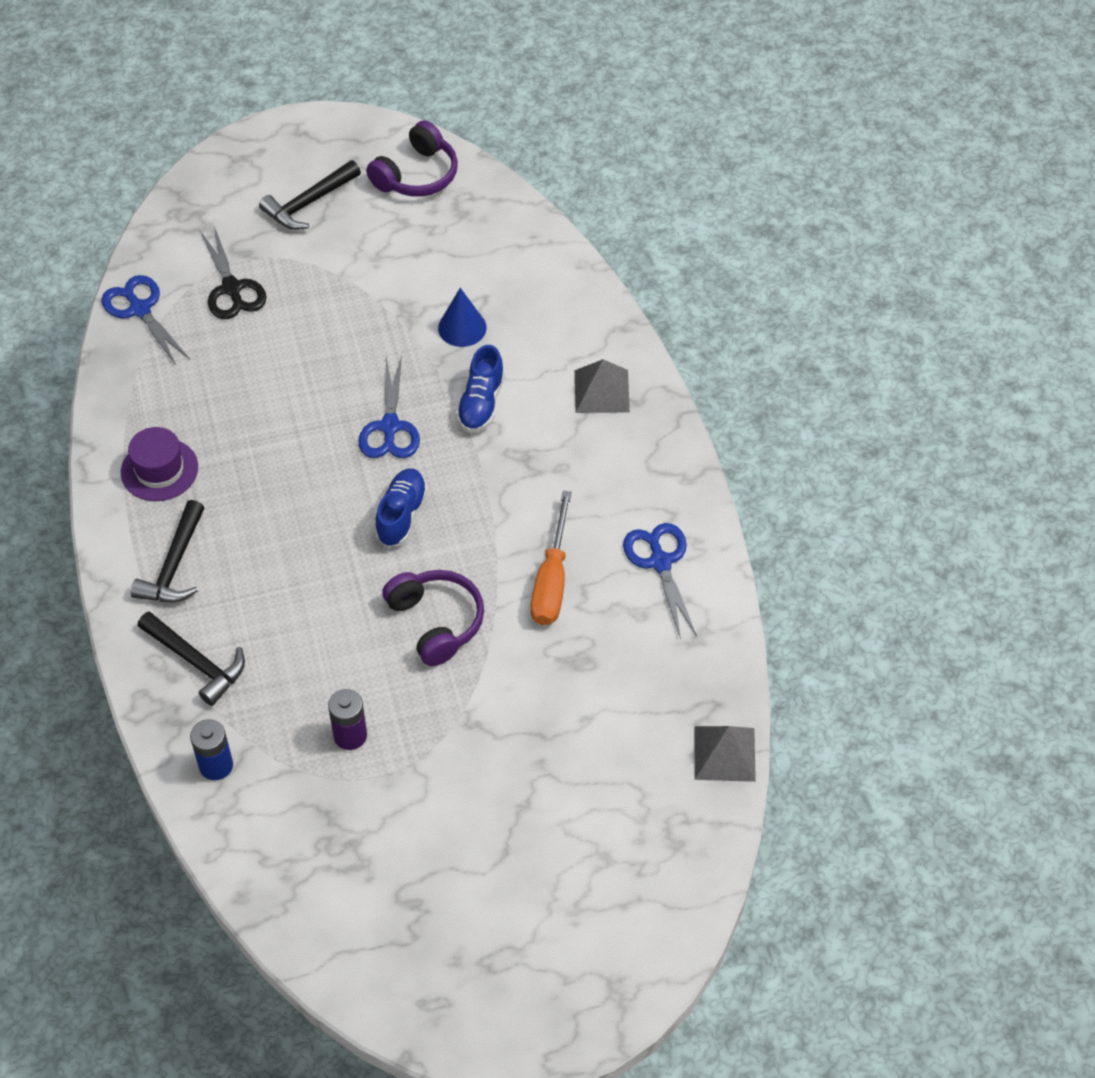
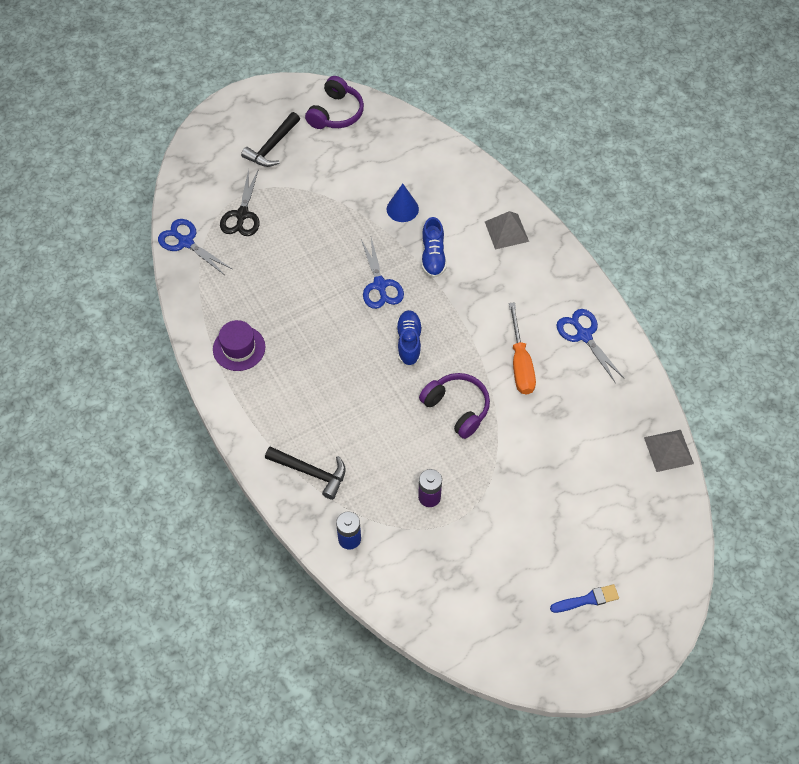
camera: 15 degrees left, 5 degrees up
(174, 565) = (272, 410): black hammer -> none
(232, 288) = (242, 215): black scissors -> black scissors turned 45 degrees clockwise
(524, 933) = (587, 599): none -> blue brush

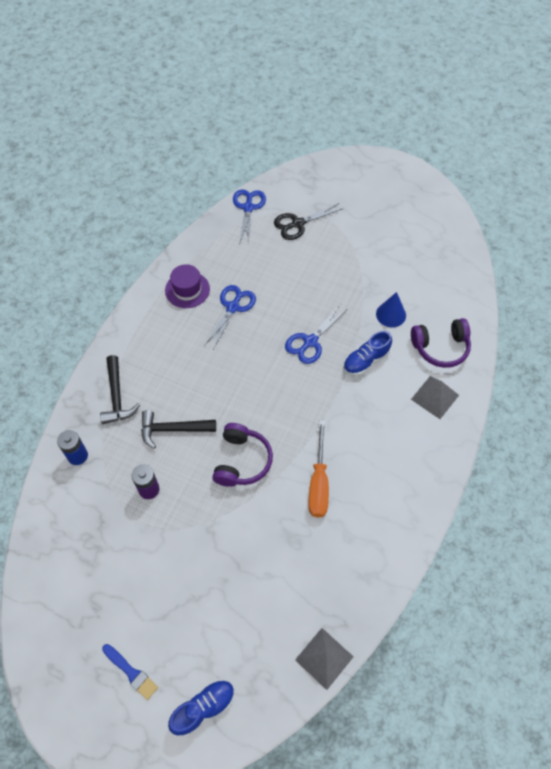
camera: 55 degrees right, 0 degrees up
(272, 146) = (370, 204): black hammer -> black hammer (173, 429)
(336, 113) = (436, 222): purple headphones -> purple headphones (440, 348)
(409, 342) = (275, 391): blue shoe -> blue shoe (203, 708)
(520, 363) = (318, 483): orange screwdriver -> orange screwdriver turned 45 degrees counterclockwise
(584, 335) = (384, 516): blue scissors -> blue scissors (233, 307)

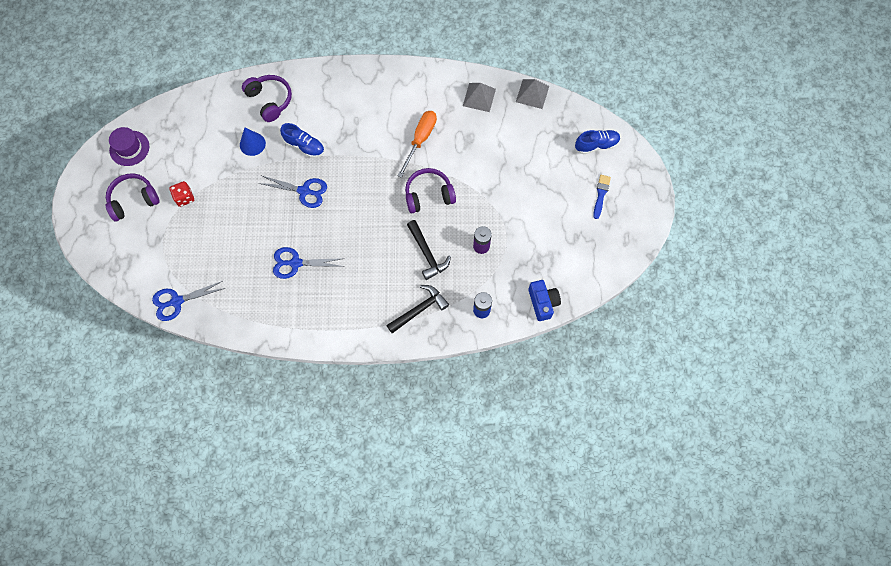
camera: 115 degrees left, 10 degrees up
(44, 524) = (543, 303): none -> blue camera
(187, 290) = (292, 308): purple hat -> purple hat (129, 148)
(203, 708) = (596, 145): blue shoe -> blue shoe turned 135 degrees clockwise
(298, 224) = (181, 251): black scissors -> none
(318, 483) = (420, 140): orange screwdriver -> orange screwdriver turned 45 degrees counterclockwise
(354, 242) = (184, 198): none -> red dice
(371, 204) = (133, 200): none -> purple headphones
(435, 397) = (316, 91): grey pyramid -> grey pyramid (479, 97)

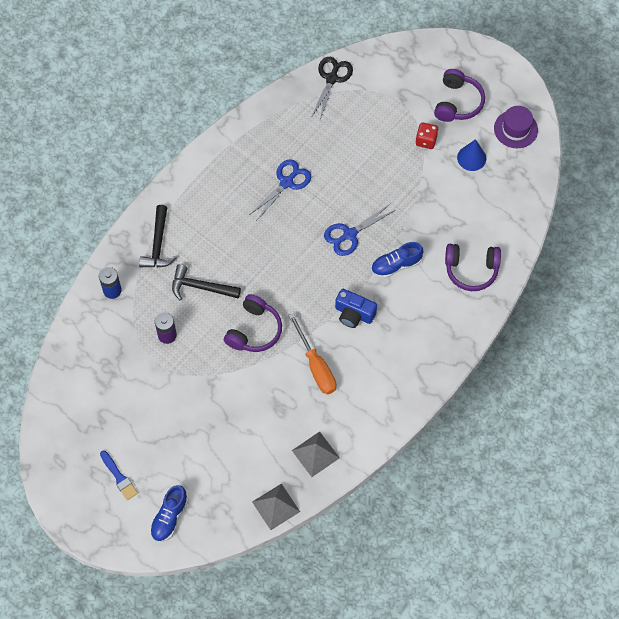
camera: 130 degrees right, 5 degrees down
(177, 301) = (332, 78): blue scissors -> black scissors
(252, 144) = (435, 225): blue cone -> blue cone (471, 158)
(543, 303) = (72, 342): blue camera -> blue camera (354, 314)

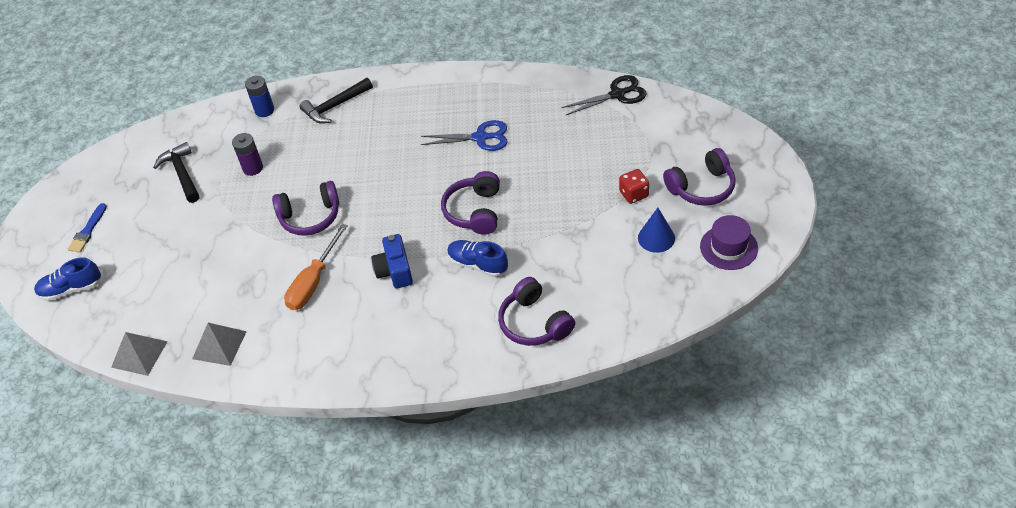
camera: 55 degrees right, 15 degrees down
(201, 287) = (320, 156): black hammer -> black hammer (182, 174)
(349, 234) = (474, 211): blue scissors -> purple headphones

